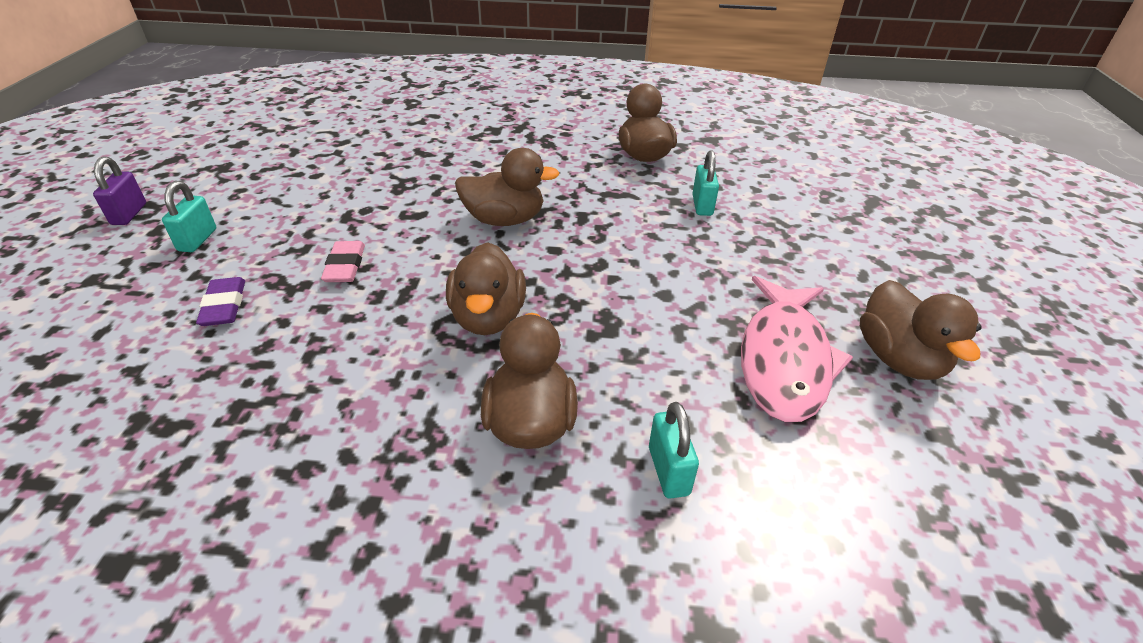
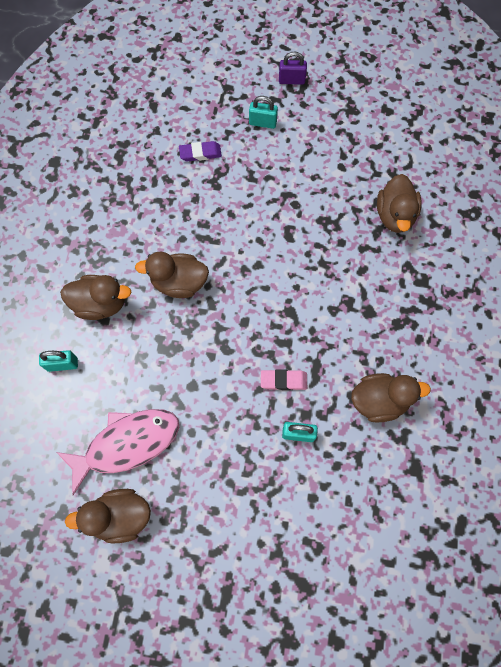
camera: 95 degrees right, 30 degrees up
(345, 266) = (233, 203): pink eraser -> pink eraser (283, 380)
(504, 220) = (280, 290): brown duck -> brown duck (394, 215)
(784, 360) = (127, 444): pink fish -> pink fish turned 135 degrees clockwise

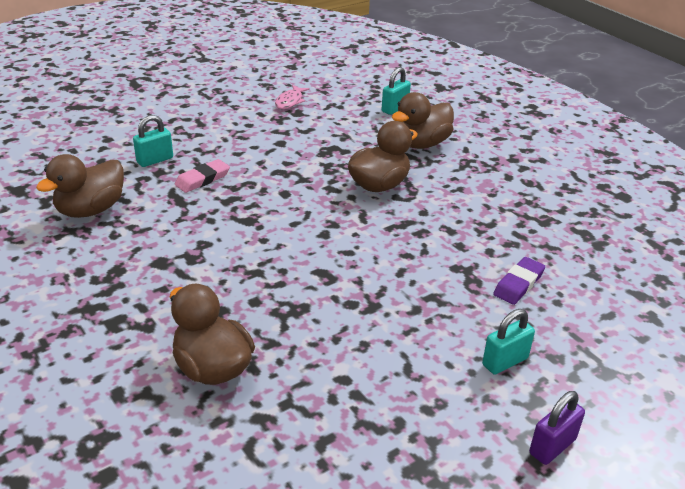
camera: 135 degrees right, 35 degrees down
(120, 516) = (251, 79): brown duck -> none
(127, 444) = (290, 101): pink fish -> pink fish, size x0.46

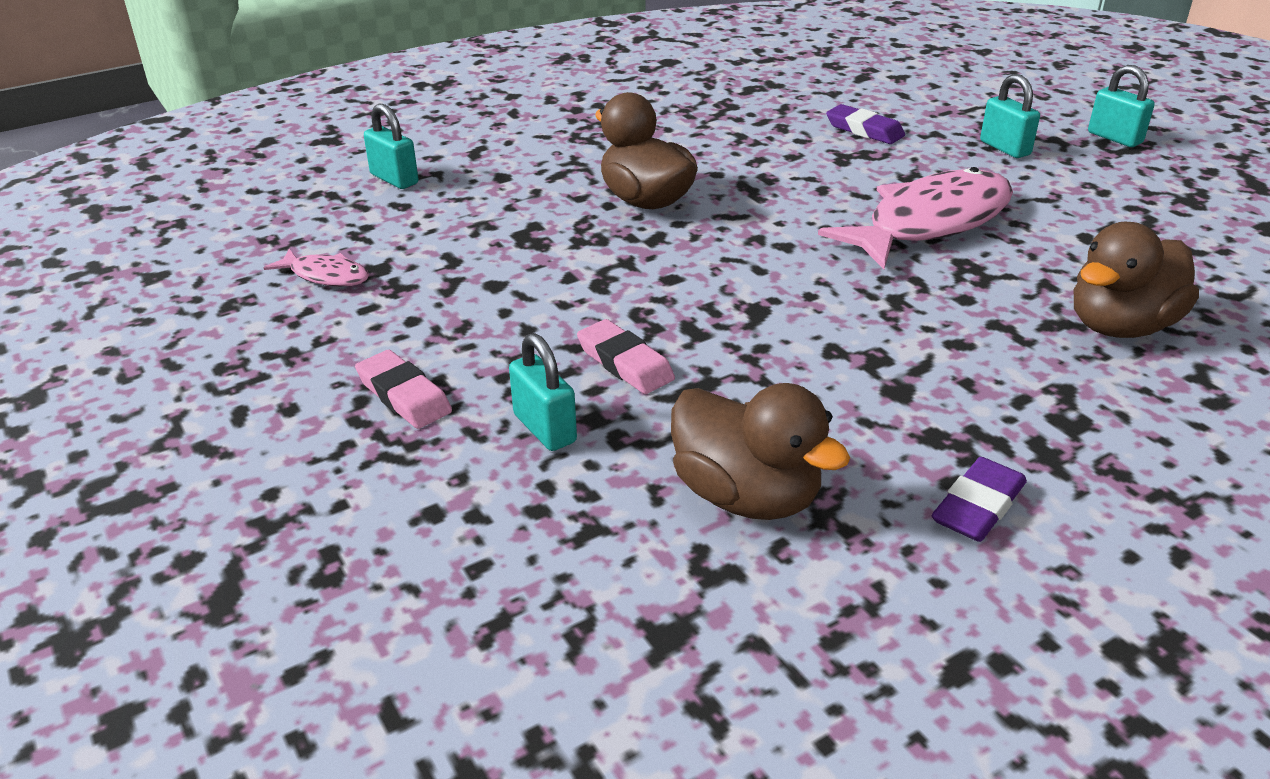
camera: 85 degrees left, 0 degrees up
(58, 276) = (978, 506): none -> purple eraser
(187, 127) = (404, 395): none -> pink eraser
(359, 299) = (930, 223): none -> pink fish
(421, 144) = (522, 164): brown duck -> none
(552, 446) = (1114, 138): purple padlock -> turquoise padlock

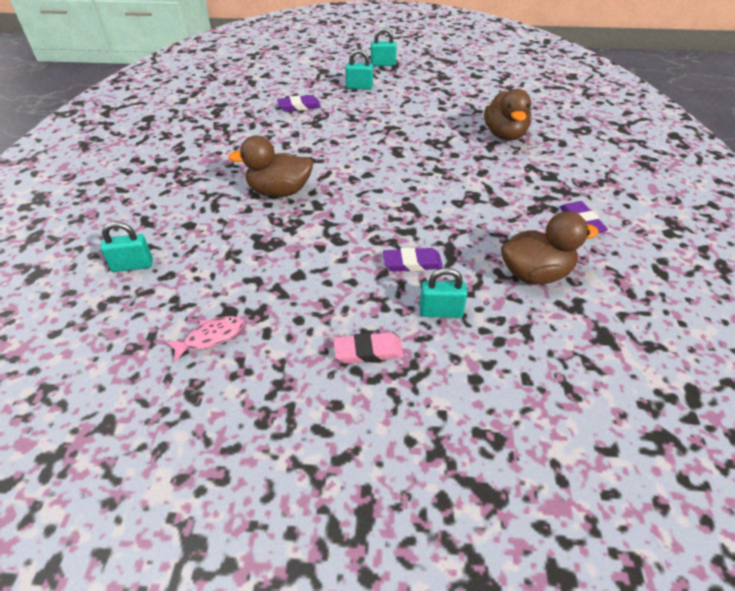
camera: 55 degrees left, 10 degrees up
(625, 363) = (412, 263): pink eraser -> purple eraser
(930, 223) = (393, 132): pink fish -> none

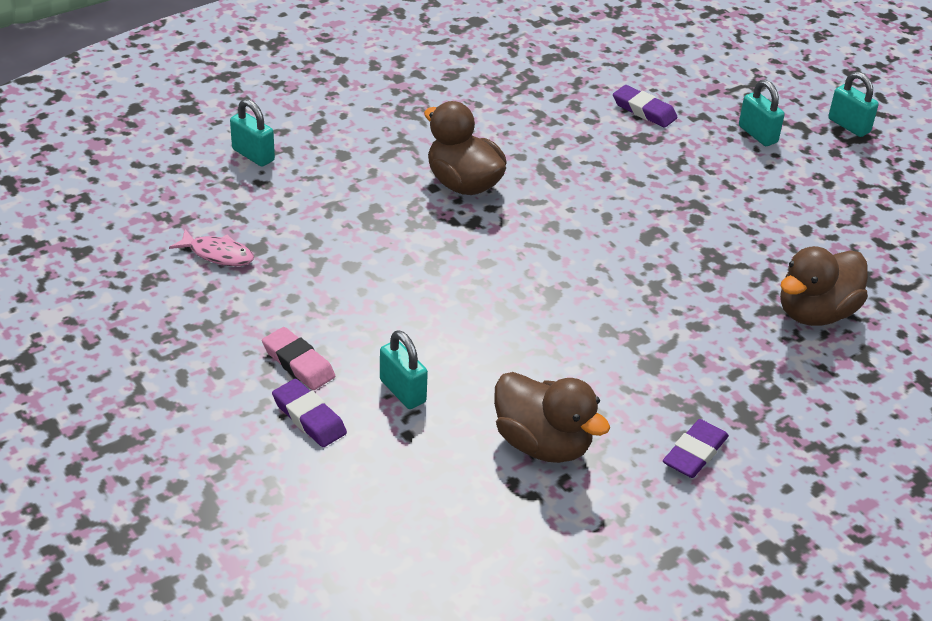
camera: 50 degrees right, 5 degrees down
(412, 263) = (456, 338): purple eraser -> purple eraser (309, 417)

